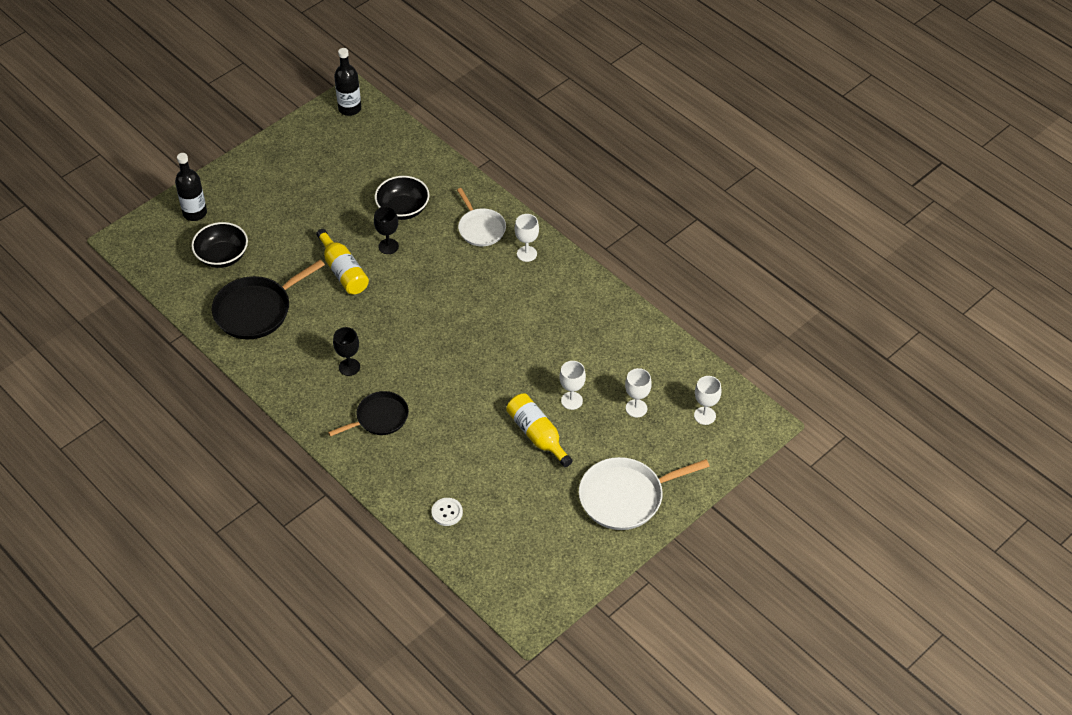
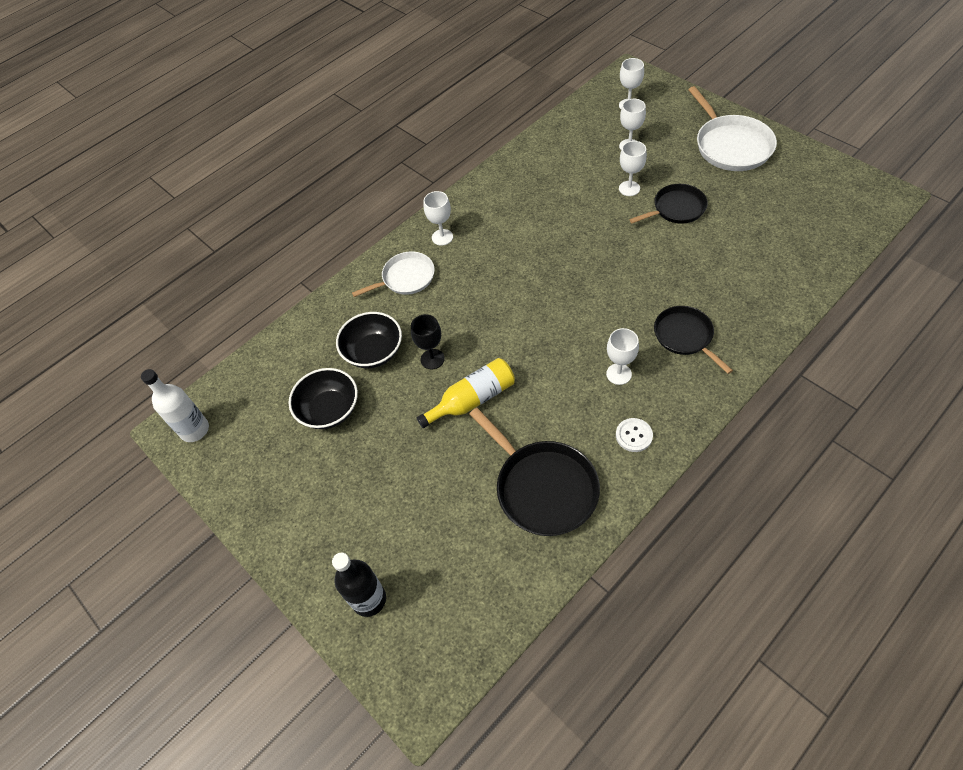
camera: 85 degrees left, 5 degrees up
(222, 256) = (451, 546): black bowl -> black bowl (329, 409)
(349, 108) = (194, 430): black bottle -> white bottle
(349, 367) = (618, 374): black goblet -> white goblet
(447, 512) = (791, 266): white button -> white button (634, 435)
(537, 435) = (676, 208): yellow bottle -> black pan

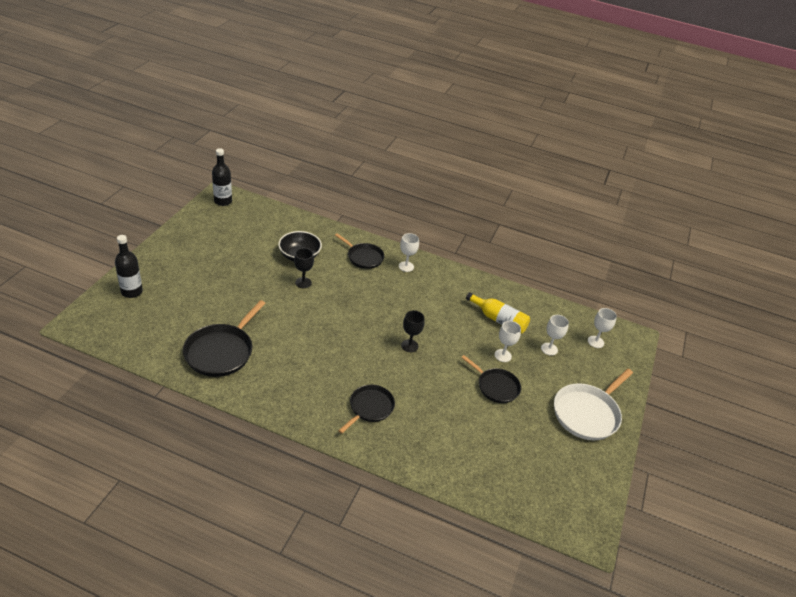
camera: 55 degrees right, 15 degrees down
(194, 430) = (223, 201): white bottle -> black bottle
(329, 409) = (251, 248): black bowl -> none
(405, 278) = (363, 257): white pan -> black pan
(472, 399) = (278, 307): yellow bottle -> yellow bottle (499, 320)
(589, 270) = (409, 346): none -> black goblet
(618, 374) = (322, 375): white goblet -> none
(634, 435) = (273, 391): white button -> none

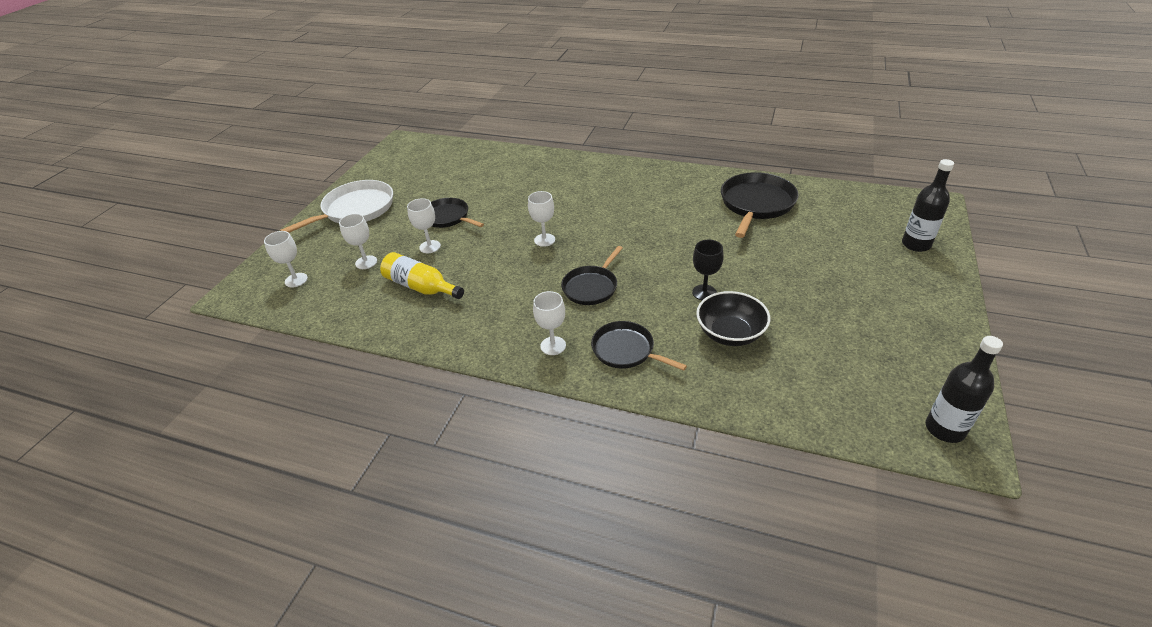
camera: 175 degrees left, 0 degrees up
(369, 408) = (583, 184): black pan -> black pan (591, 287)
(409, 346) = (544, 240): black goblet -> white goblet

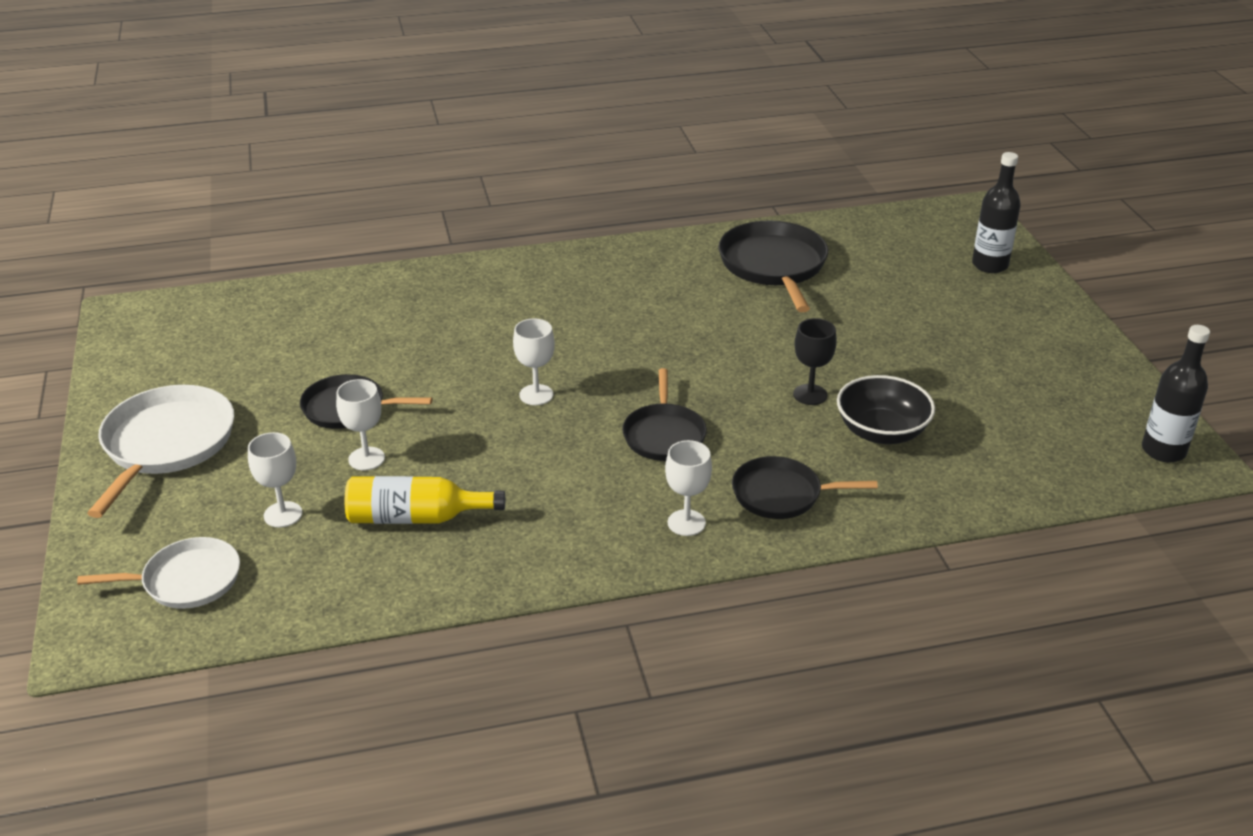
camera: 35 degrees left, 5 degrees down
(296, 280) = (186, 580): white goblet -> white pan

